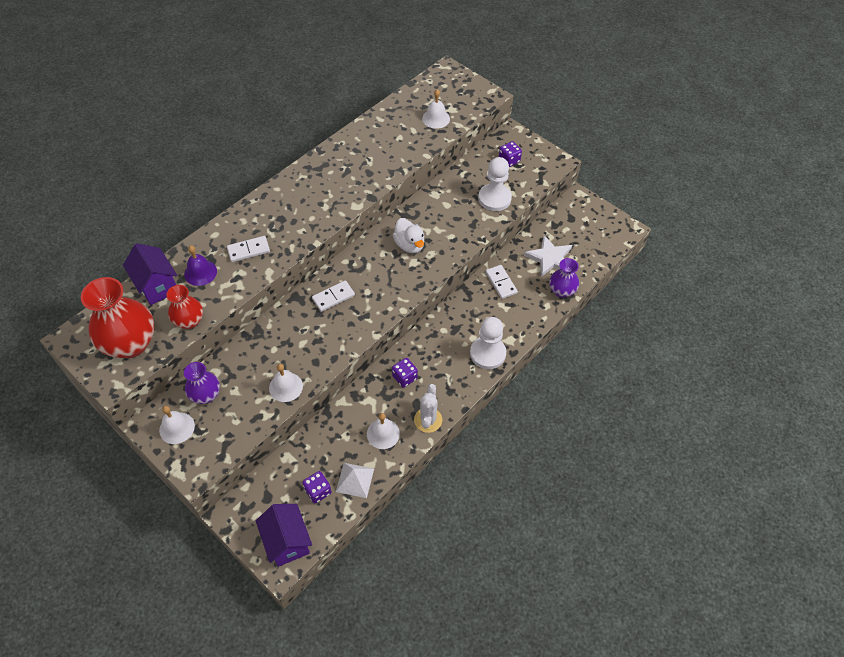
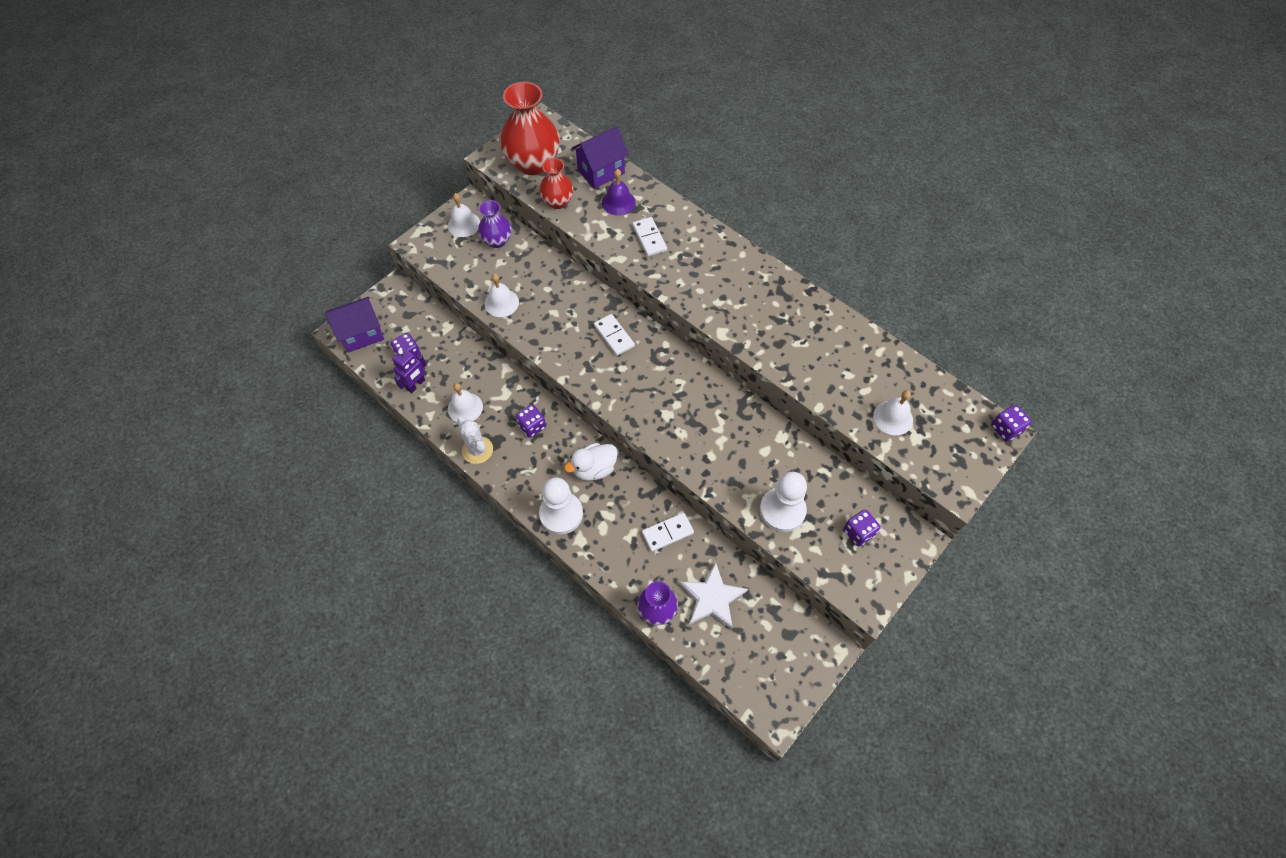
camera: 90 degrees right, 5 degrees up
(355, 480) = (416, 385): white pyramid -> purple robot
(409, 245) = (694, 409): white duck -> white duck (594, 469)
(428, 420) = (477, 450): white cactus -> white cactus turned 45 degrees clockwise
(445, 67) = (1005, 429): none -> purple dice

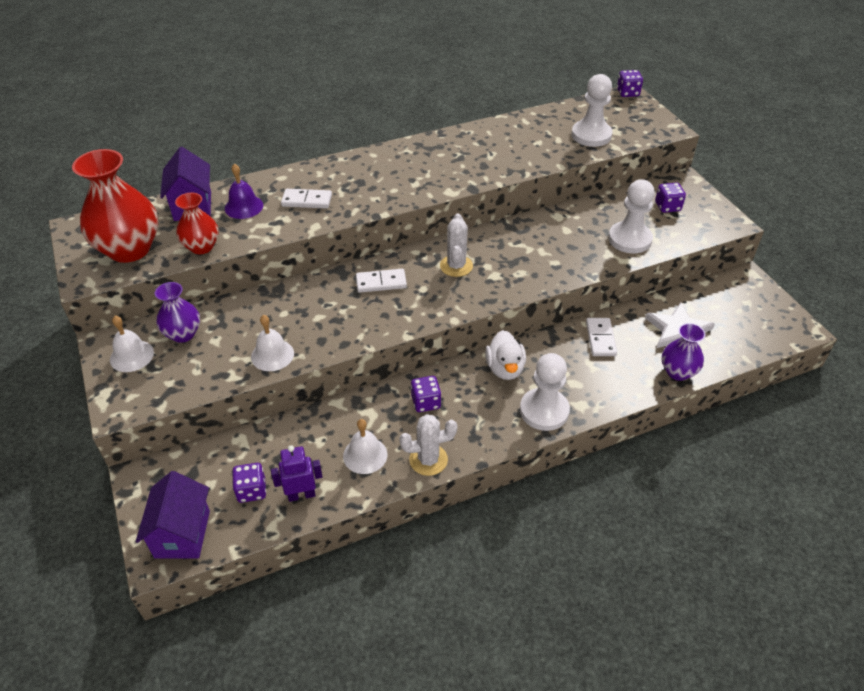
camera: 65 degrees left, 15 degrees down
(416, 385) = (301, 495): purple robot -> purple robot turned 75 degrees counterclockwise
(663, 381) = (456, 266): none -> white cactus
(893, 417) = (591, 135): white bell -> white pawn

